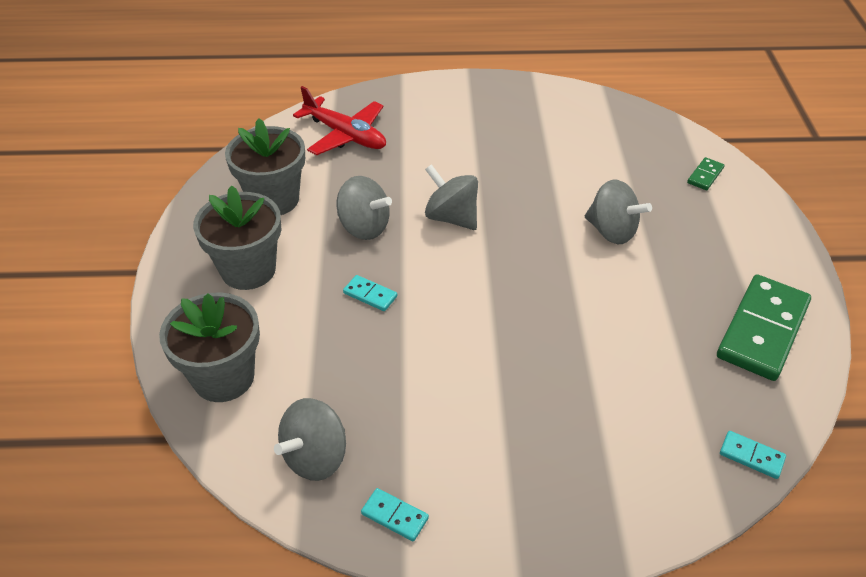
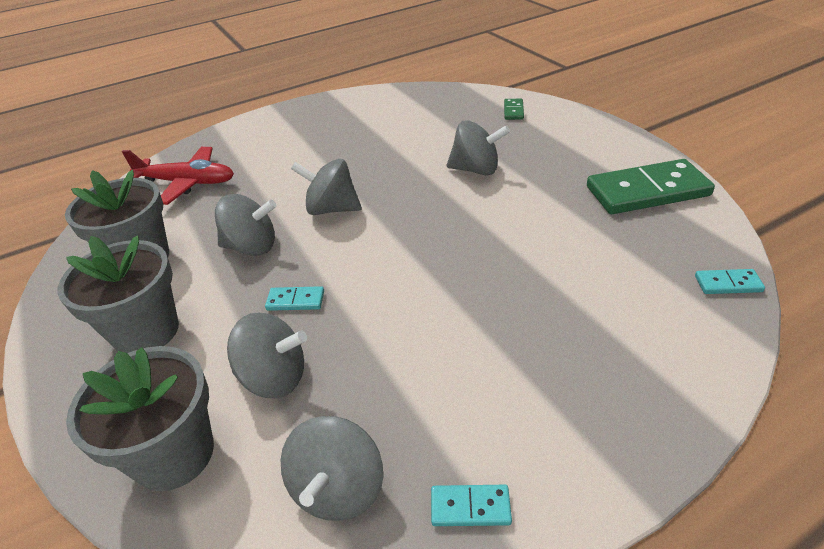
camera: 25 degrees left, 5 degrees down
(319, 353) = (274, 377): none -> grey spinning top
(763, 330) = (647, 191): green domino -> green domino turned 75 degrees clockwise

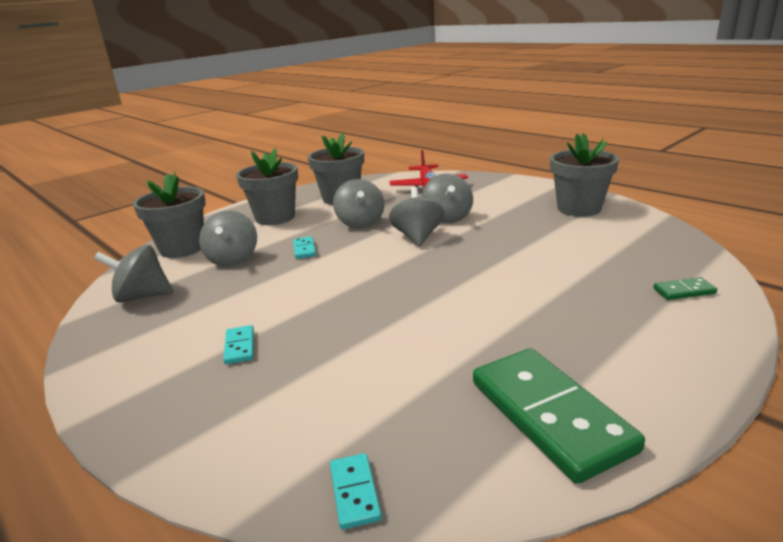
camera: 75 degrees right, 15 degrees down
(343, 113) = (579, 208): none -> grey flower pot
(470, 507) = (109, 342): turquoise domino -> turquoise domino (239, 347)
(476, 169) = (521, 287): grey spinning top -> grey spinning top (447, 218)

